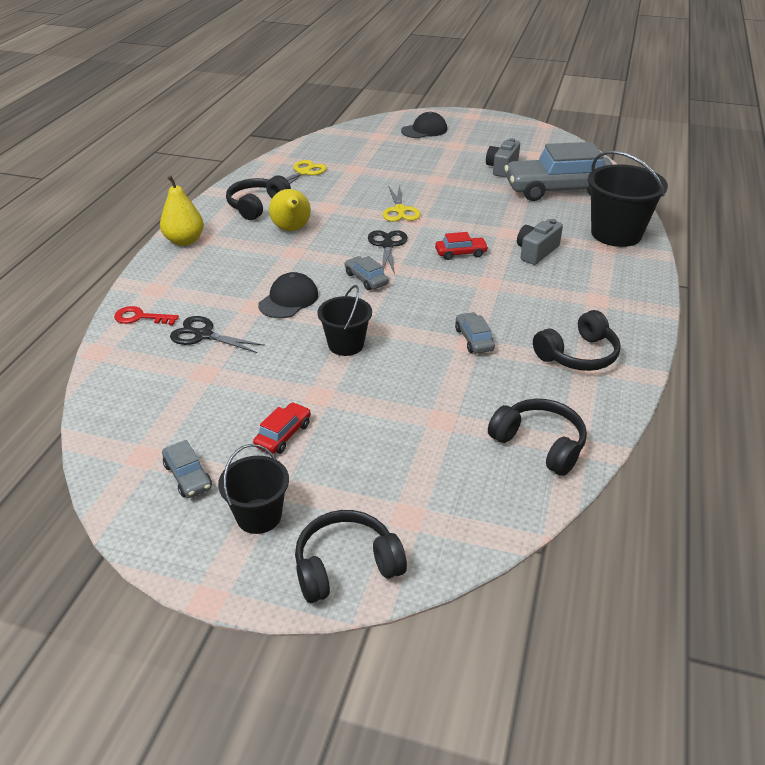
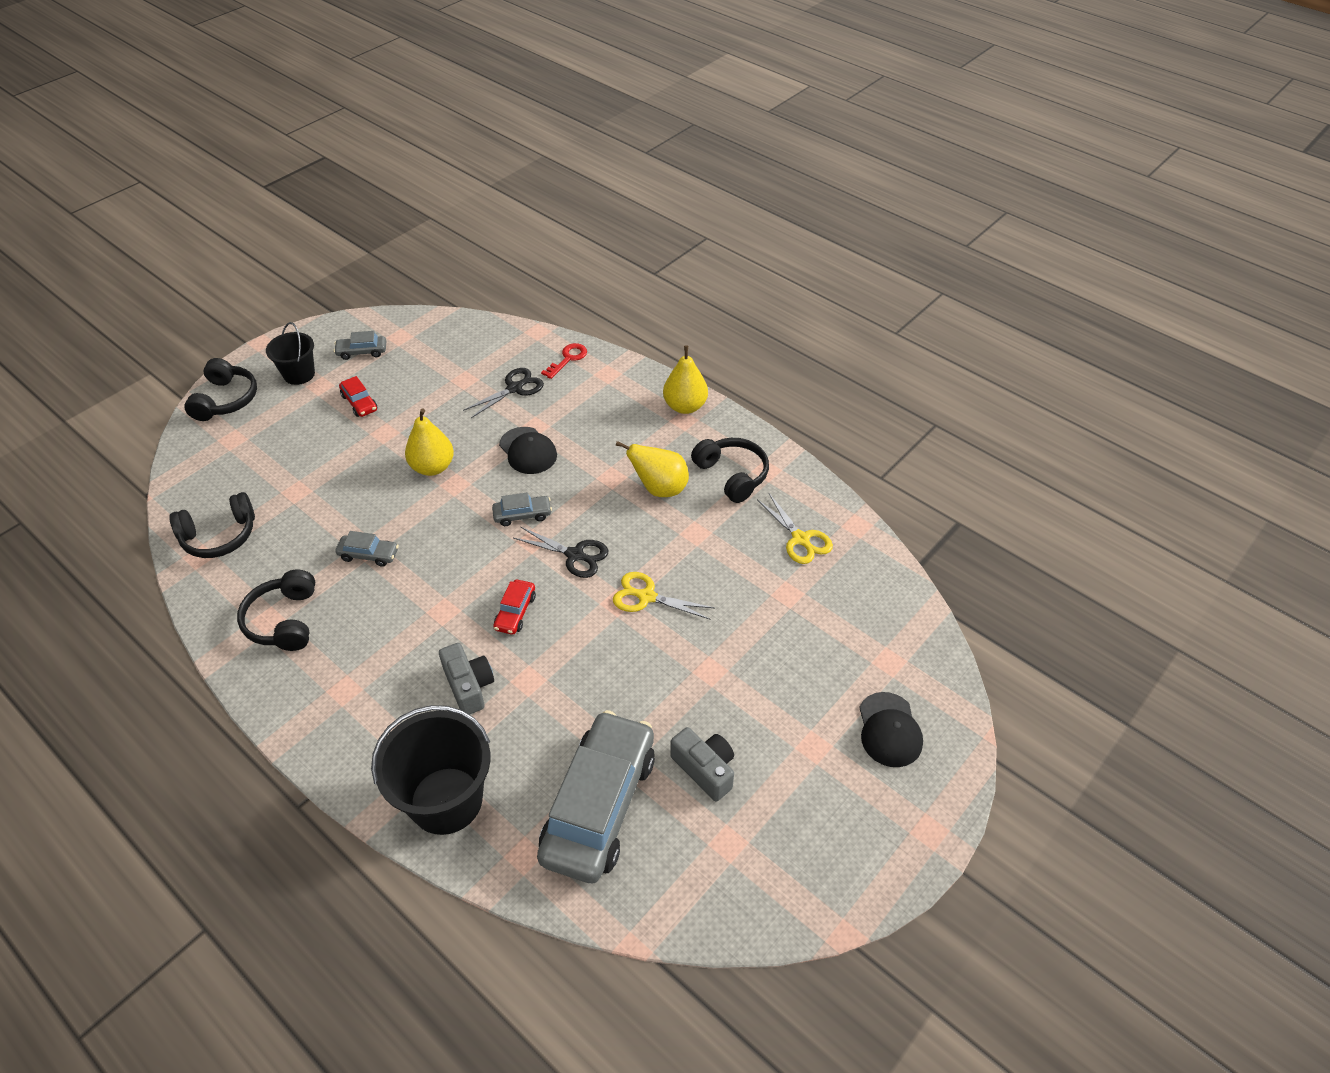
camera: 115 degrees right, 10 degrees up
(346, 345) = (432, 467): black bucket -> yellow pear

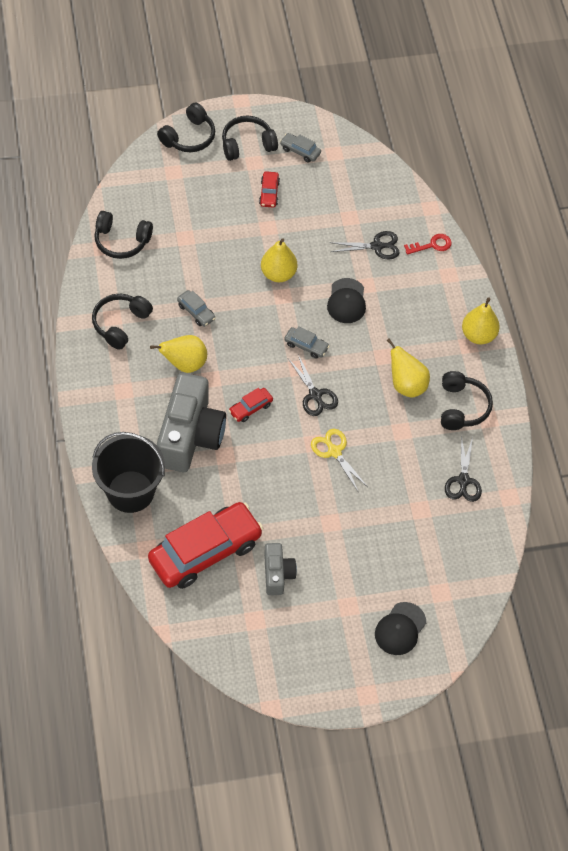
camera: 35 degrees right, 10 degrees up
(299, 374) = (247, 144): black bucket -> black headphones
(399, 615) = (184, 364): none -> yellow pear
(469, 686) = (190, 435): grey camera -> grey camera, size x1.96
(599, 806) = (205, 552): grey car -> red car
(800, 539) = (463, 480): yellow scissors -> black scissors

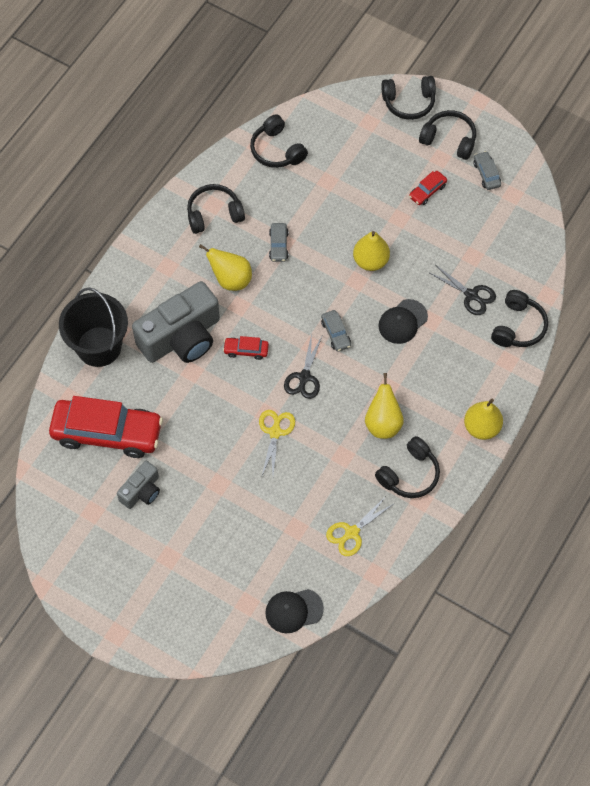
camera: 45 degrees right, 5 degrees up
(400, 629) = (189, 606): black cap -> black cap (294, 610)
(432, 245) = (518, 326): red key -> black headphones
(463, 480) = (351, 532): black scissors -> yellow scissors

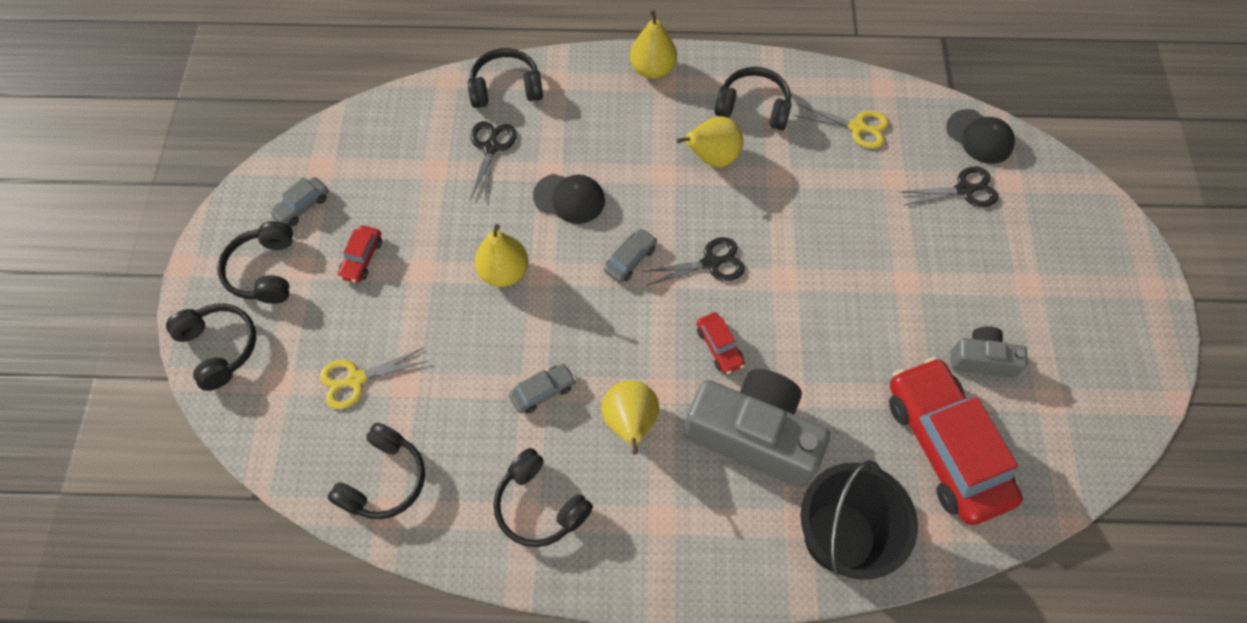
camera: 120 degrees left, 0 degrees up
(259, 568) = (964, 190): none -> black scissors
(275, 432) = (801, 257): yellow scissors -> yellow scissors (356, 379)
(427, 191) = (362, 258): red car -> red car turned 90 degrees clockwise

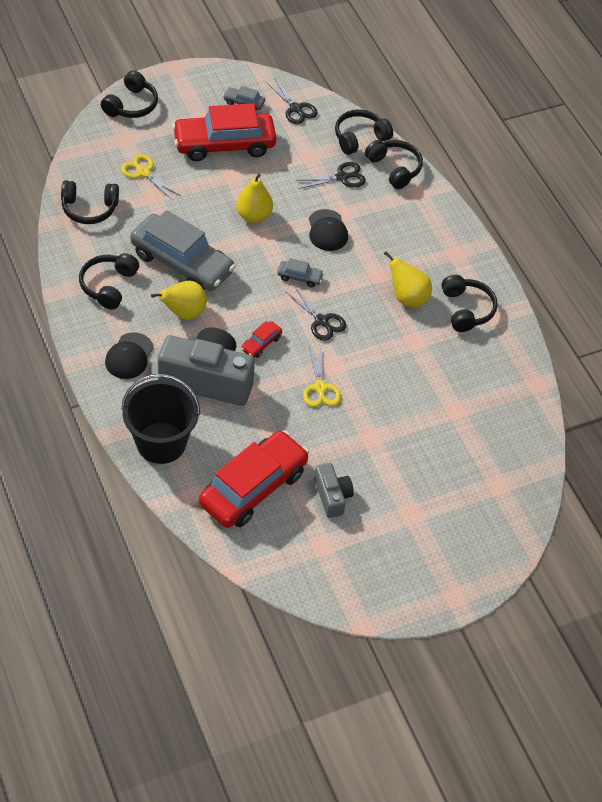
camera: 60 degrees right, 10 degrees down
(265, 271) = (191, 104): black headphones -> black headphones (360, 138)
(362, 258) = (224, 144): red car -> red car, size x2.40
(543, 391) = (182, 263): grey car -> grey car, size x2.40
(652, 69) = (462, 242): yellow pear -> none
(753, 435) = (207, 379): grey camera -> grey camera turned 75 degrees counterclockwise
(857, 127) = (488, 376): yellow scissors -> yellow scissors (320, 387)
(964, 190) = (472, 456): black scissors -> black scissors (295, 108)
(979, 137) = (528, 456): black cap -> black cap (129, 356)

